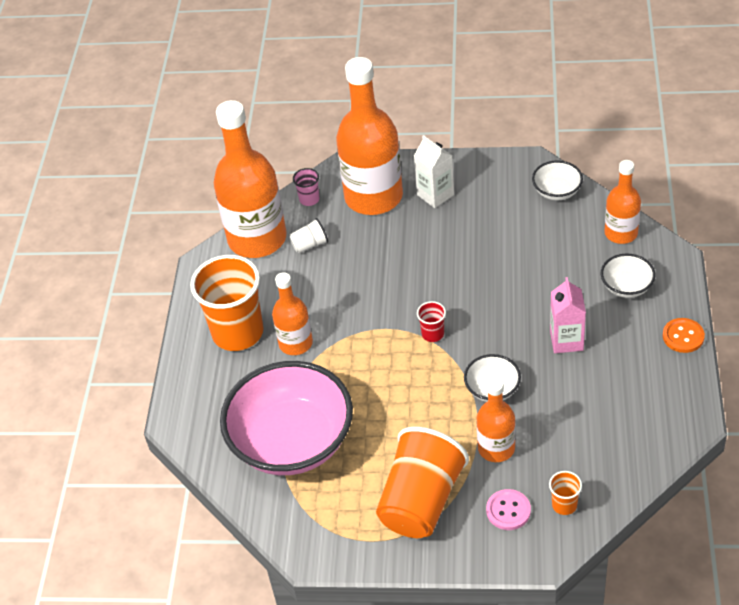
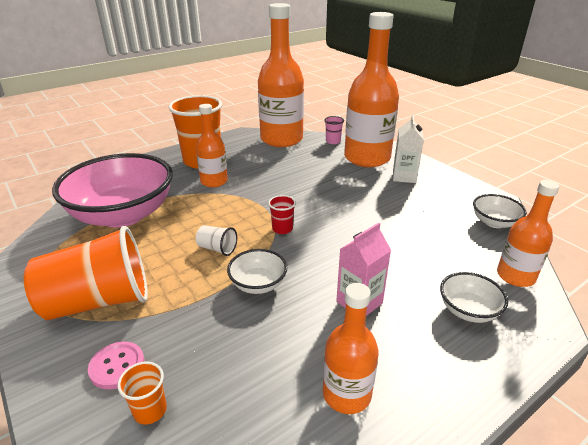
camera: 45 degrees right, 15 degrees down
(310, 244) = (299, 155): white cup -> white cup (217, 248)
(496, 448) = (192, 319): orange bottle -> orange bottle (346, 394)
(683, 336) = (471, 391): orange button -> none

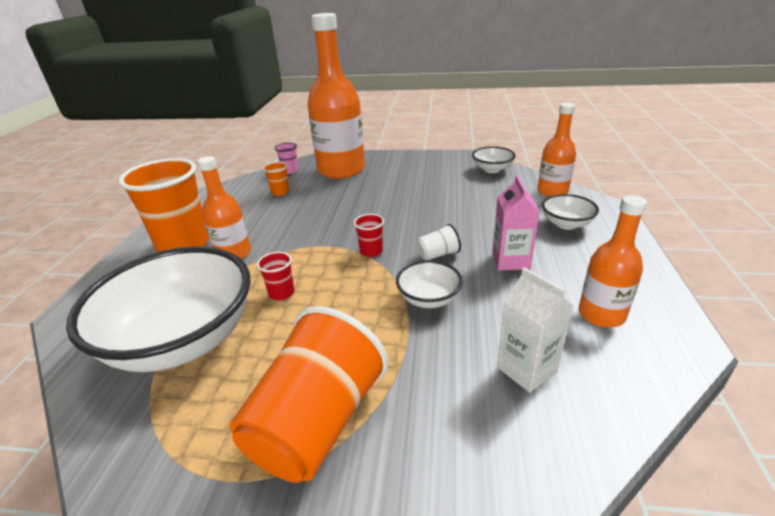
camera: 45 degrees left, 0 degrees up
(117, 366) = (442, 447): pink button -> none
(123, 215) = (182, 340): pink bowl -> white bowl
(150, 410) = (528, 444): orange cup -> orange cup (280, 192)
(196, 221) = (281, 293): none -> red cup
(217, 248) = (346, 299): white cup -> white cup (438, 254)
(281, 139) = (237, 189): orange bottle -> none
(404, 177) = (391, 170): white carton -> white carton (526, 369)

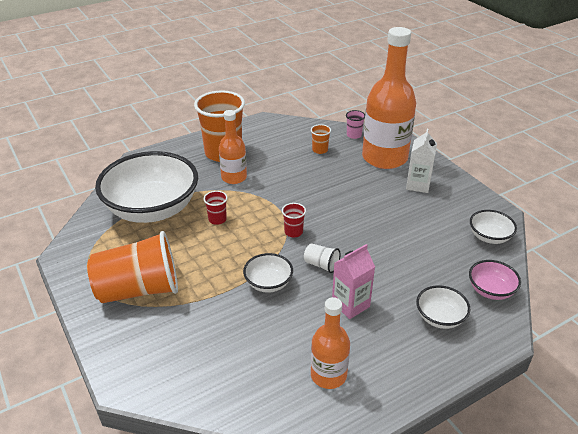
camera: 50 degrees right, 5 degrees up
(526, 369) = (240, 354): white carton -> white carton (418, 185)
(552, 191) = (490, 290): orange bottle -> pink bowl

